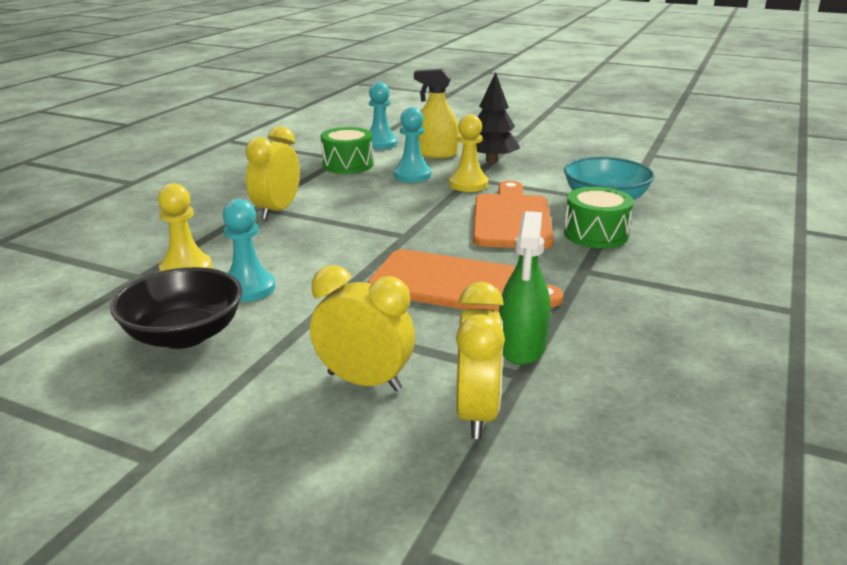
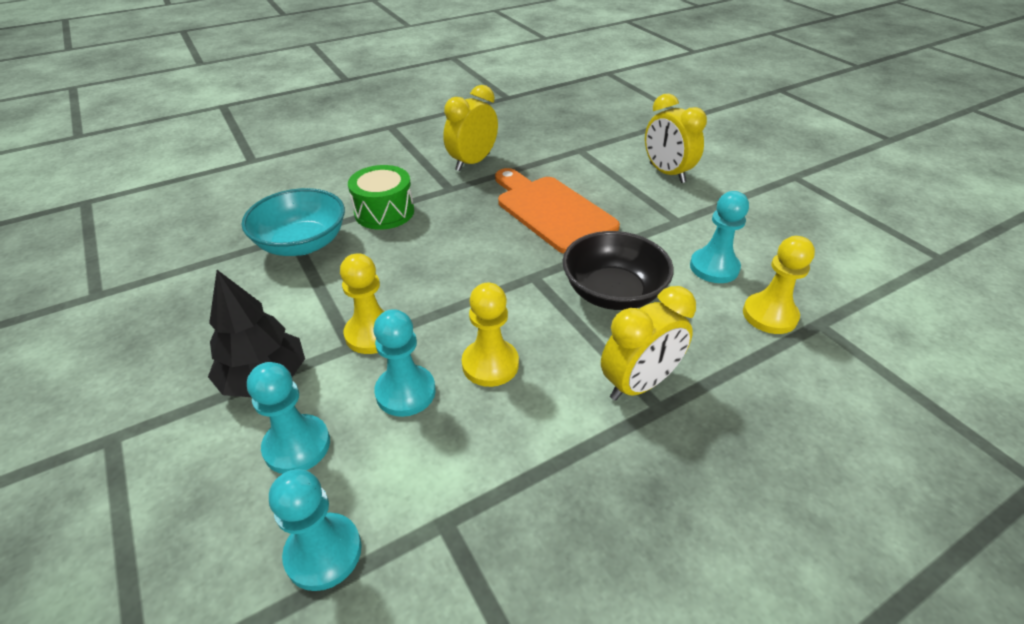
camera: 145 degrees left, 15 degrees up
(184, 335) = (774, 241): black bowl -> black bowl (613, 292)
(348, 165) = (456, 482): green drum -> none
(379, 194) = (490, 364): none -> yellow pawn
(436, 154) = (297, 446): yellow spray bottle -> turquoise pawn
(476, 414) = (622, 143): yellow clock -> yellow clock (472, 162)
(511, 219) = (416, 257): orange cutting board -> none
(521, 346) = (562, 160): green spray bottle -> none

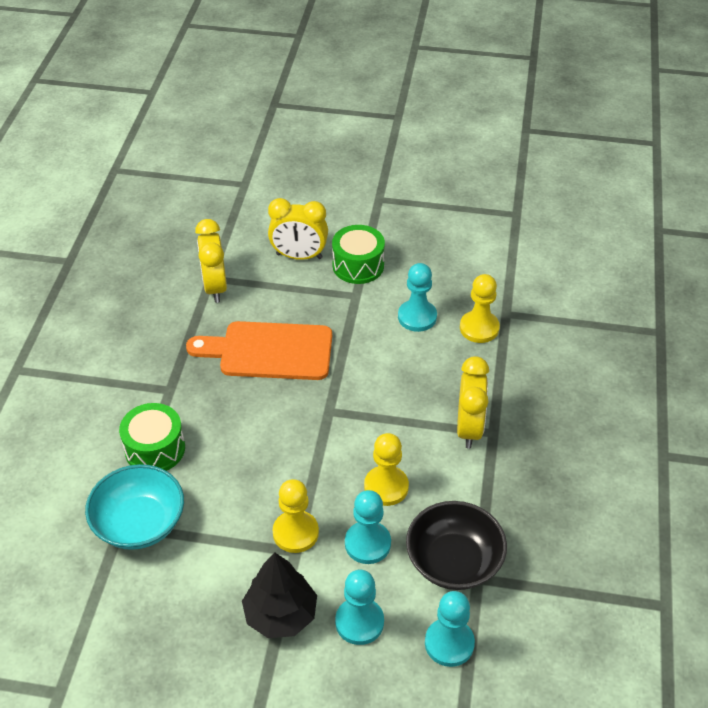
camera: 50 degrees left, 5 degrees up
(472, 162) = (148, 352): yellow clock -> yellow clock (215, 287)
(613, 292) = (387, 383): black bowl -> black bowl (454, 561)
(709, 204) = (358, 265): none -> green drum

